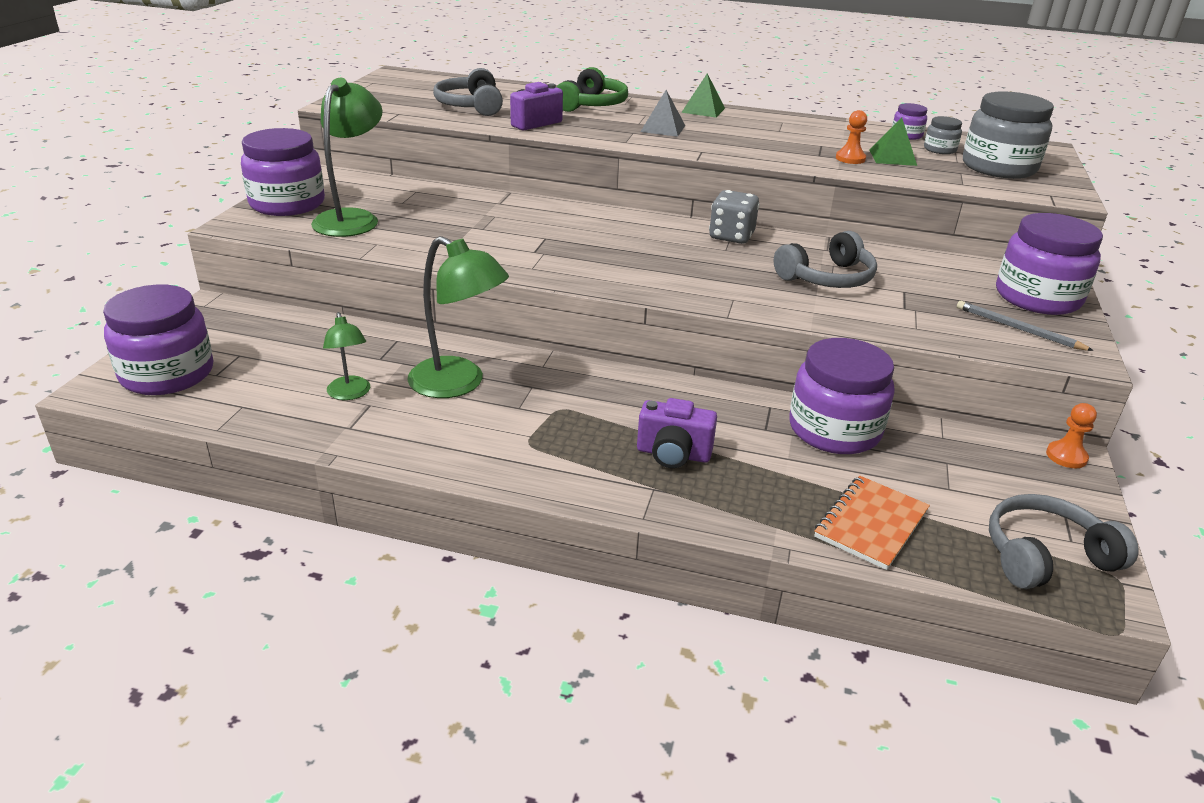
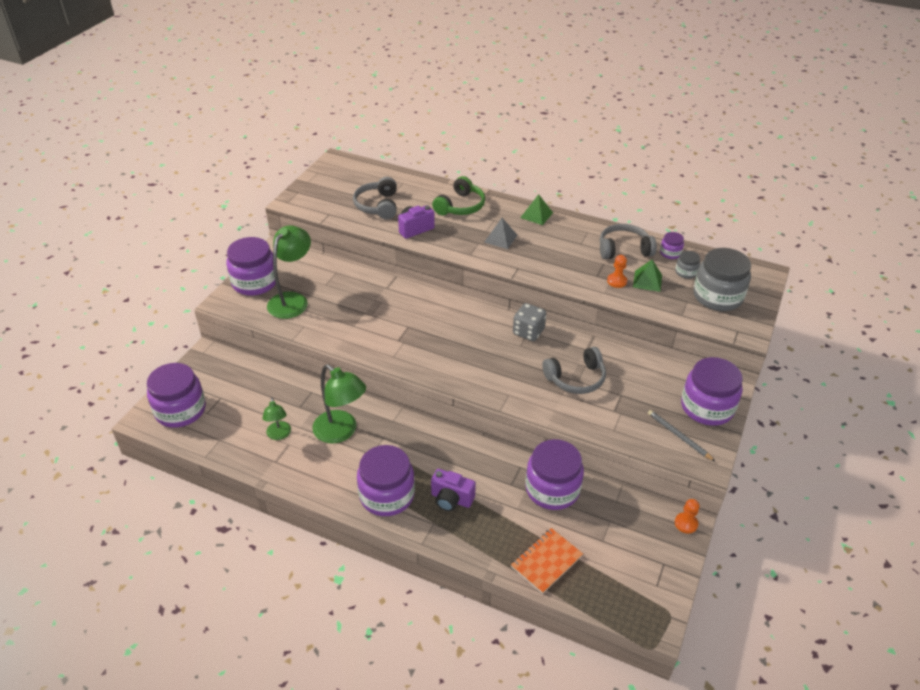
camera: 10 degrees right, 10 degrees up
(559, 457) = (387, 495): none -> purple jar
(1045, 556) = (636, 594): grey headphones -> grey headphones (624, 249)

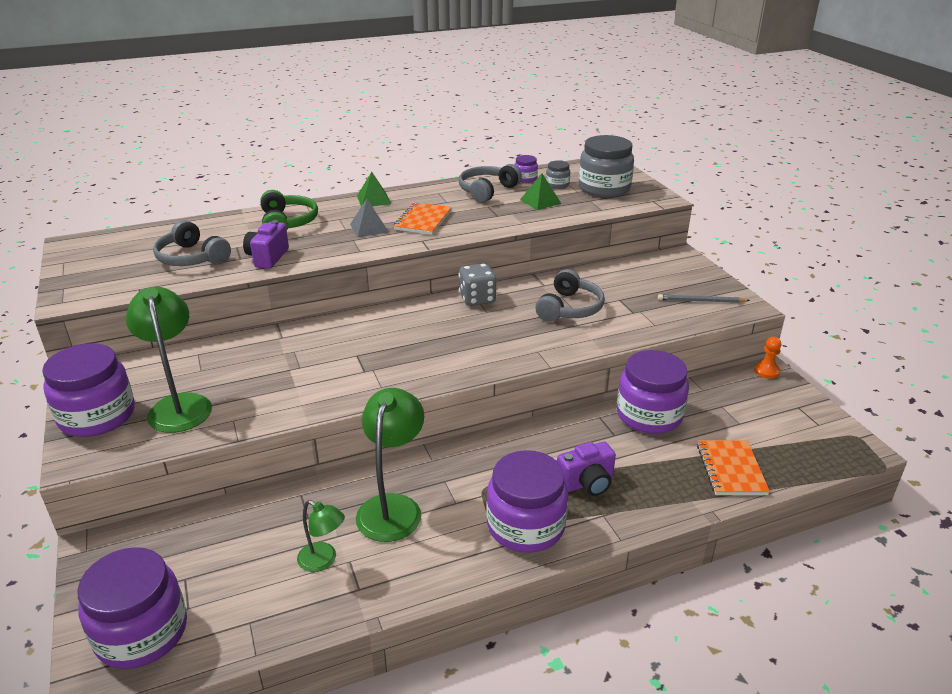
camera: 45 degrees left, 10 degrees down
(341, 432) = (393, 507): green lamp -> green lamp turned 75 degrees counterclockwise
(542, 251) = (423, 220): none -> orange notebook
(617, 281) = (518, 212): orange pawn -> none
(707, 407) = (686, 273): purple jar -> none

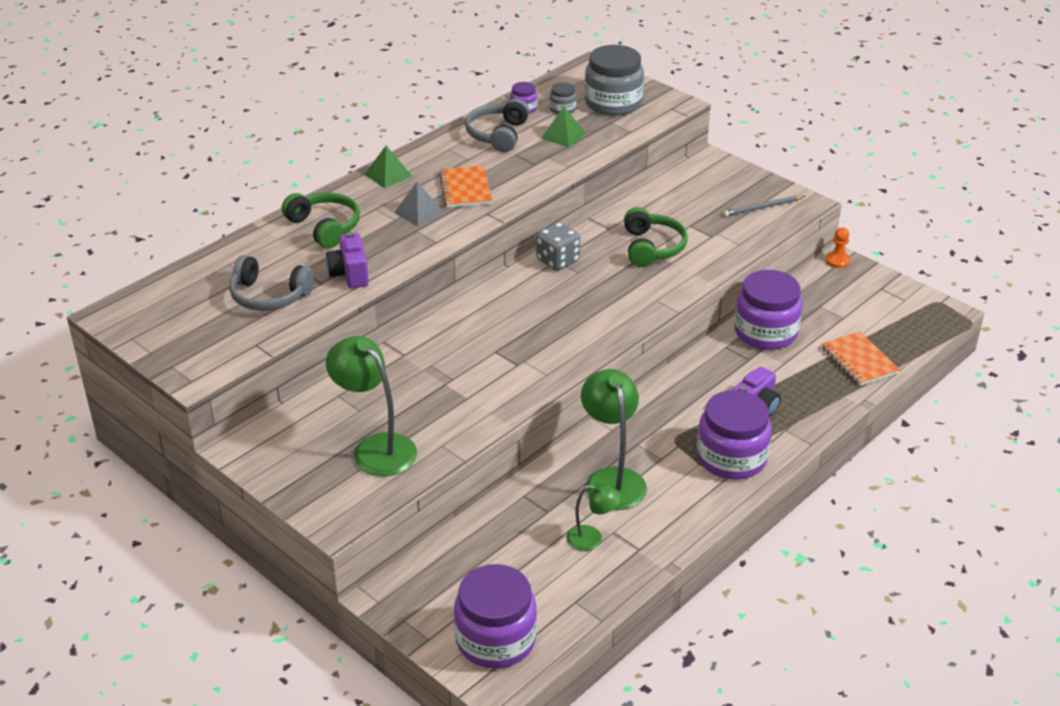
camera: 25 degrees left, 5 degrees up
(97, 416) = (308, 482): purple jar -> none
(569, 308) = (652, 247): grey headphones -> green headphones

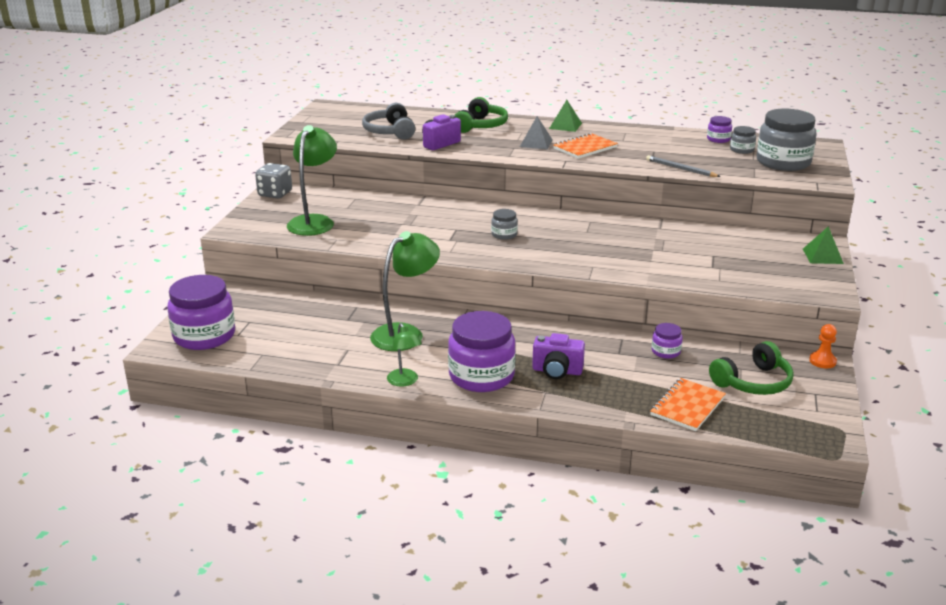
camera: 60 degrees right, 10 degrees down
(498, 134) = (669, 140): grey headphones -> none
(538, 325) = (504, 234): none -> grey jar
(557, 261) = (590, 221): grey dice -> grey dice (275, 194)
(563, 135) = (706, 158): green pyramid -> green pyramid (822, 256)
(592, 539) = (333, 343): green lamp -> green lamp (404, 381)
(652, 247) = (659, 248): green headphones -> green headphones (753, 382)
(762, 208) = (789, 277): grey pencil -> grey pencil (680, 169)
(765, 332) = (666, 351): purple jar -> purple jar, size x0.46

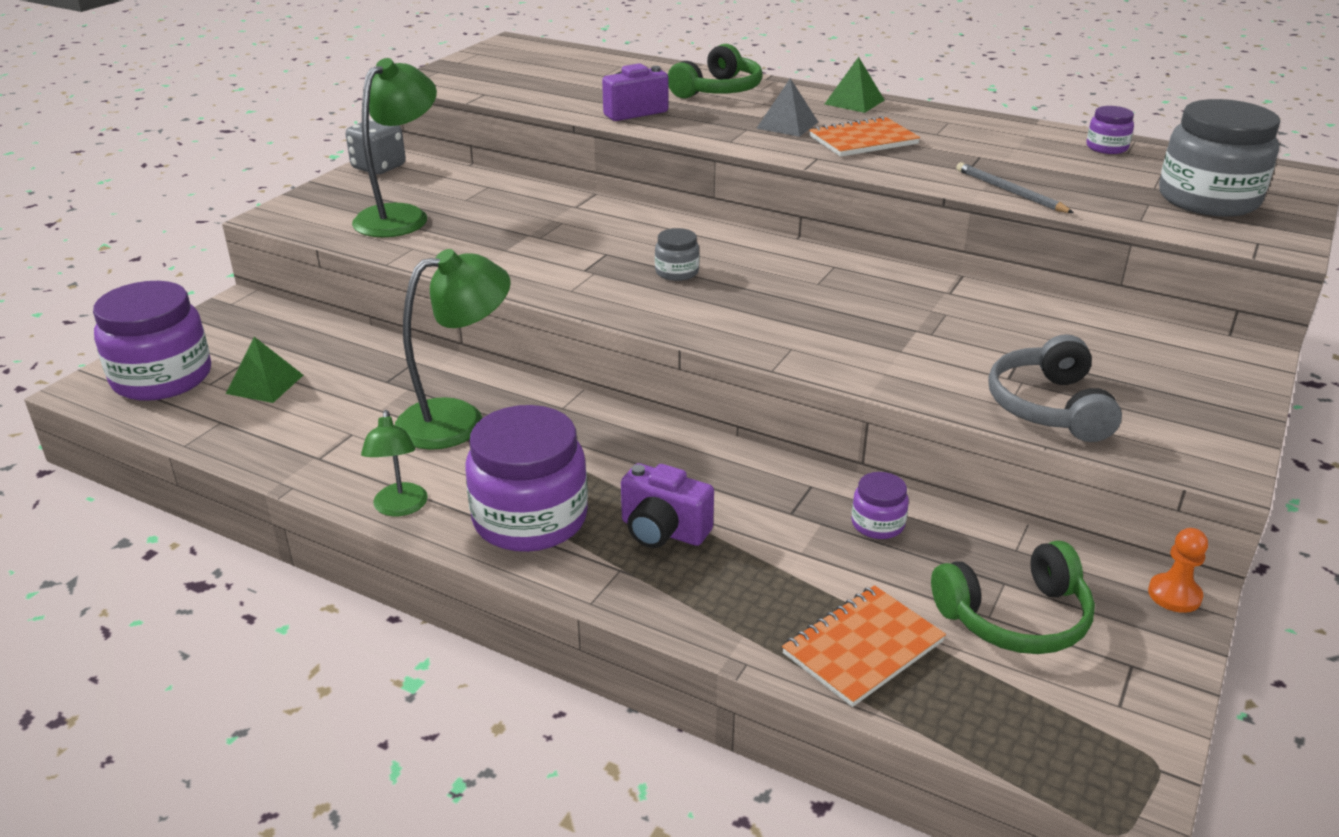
camera: 15 degrees right, 5 degrees up
(390, 132) = (572, 87): grey headphones -> grey headphones (1049, 407)
(741, 150) = (1140, 170): grey jar -> none
(822, 256) = (1234, 384): green pyramid -> green pyramid (265, 384)

